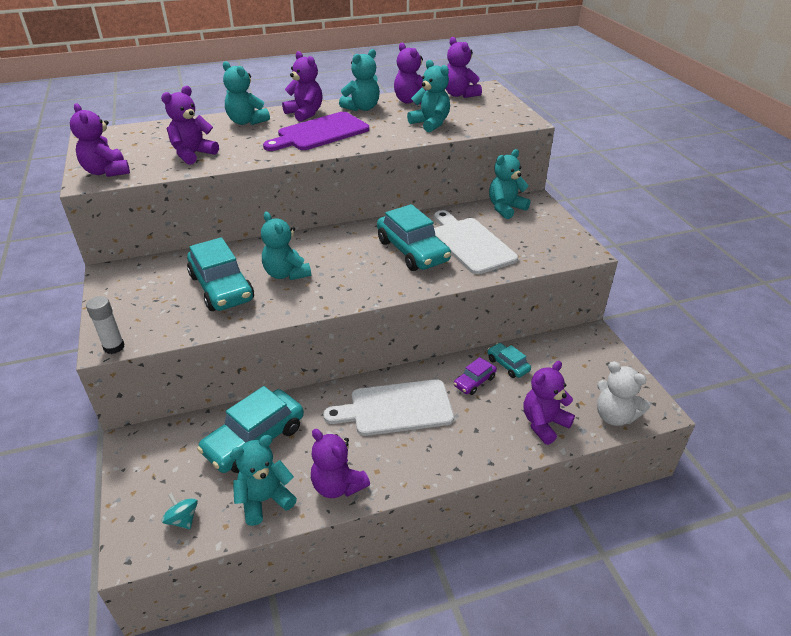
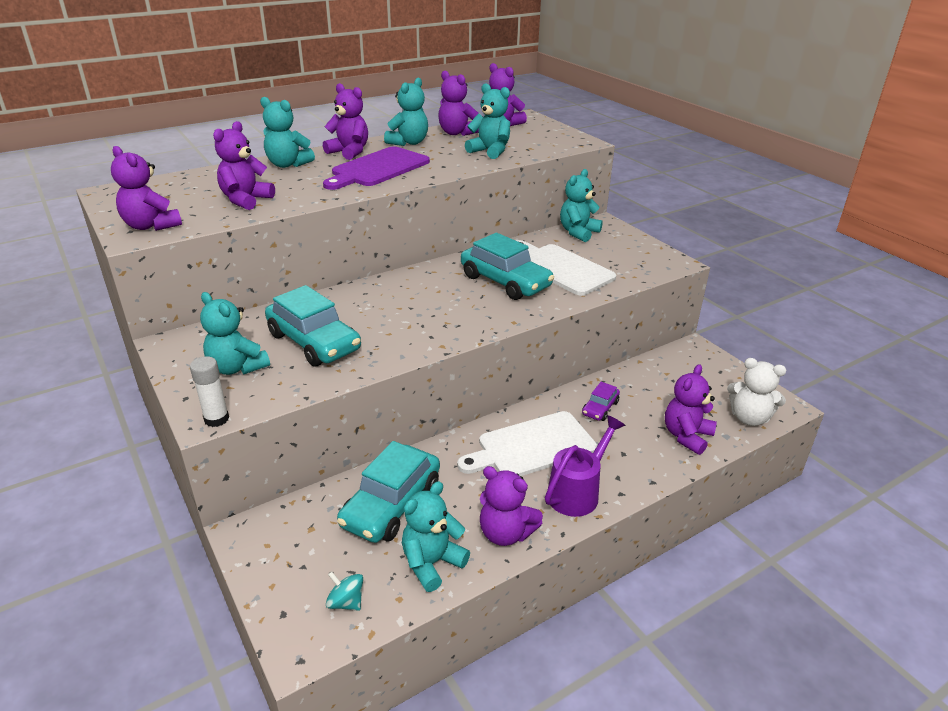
camera: 15 degrees left, 5 degrees down
(286, 274) = (381, 319): turquoise teddy bear -> turquoise teddy bear (237, 367)
(417, 459) = (577, 492): none -> purple watering can
(508, 365) = (625, 387): turquoise car -> none

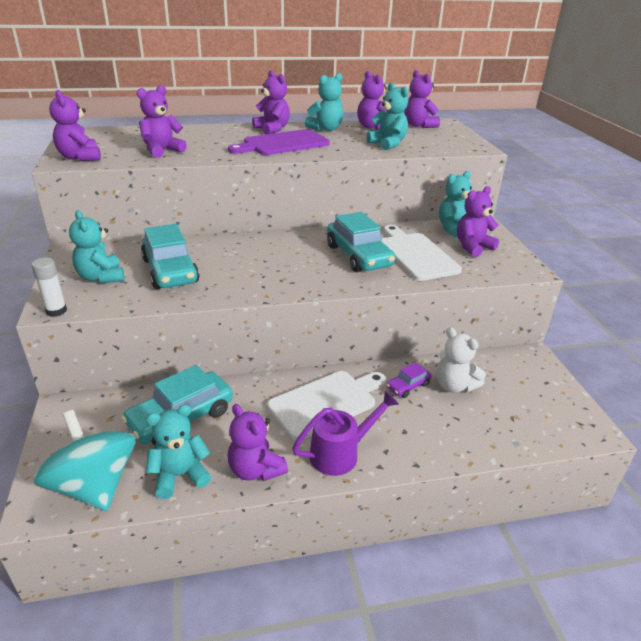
camera: 20 degrees right, 0 degrees up
(288, 164) = (217, 131): turquoise teddy bear -> none
(346, 602) = (94, 485): turquoise spinning top -> turquoise spinning top, size x2.49
(532, 446) = (326, 403): white cutting board -> white cutting board turned 150 degrees clockwise
(686, 436) = (475, 432): purple teddy bear -> purple teddy bear (473, 247)
(749, 418) = (550, 433): white teddy bear -> white teddy bear (454, 385)

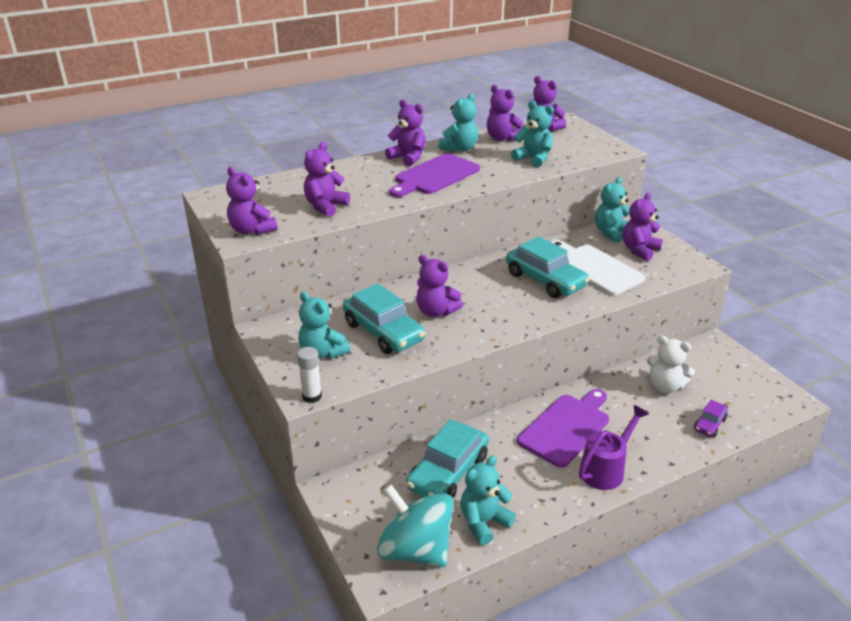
camera: 15 degrees left, 0 degrees up
(255, 469) = (544, 501): purple teddy bear -> purple teddy bear (436, 311)
(326, 403) = (566, 428): white cutting board -> purple cutting board
(408, 386) = (627, 396): purple car -> purple car (709, 424)

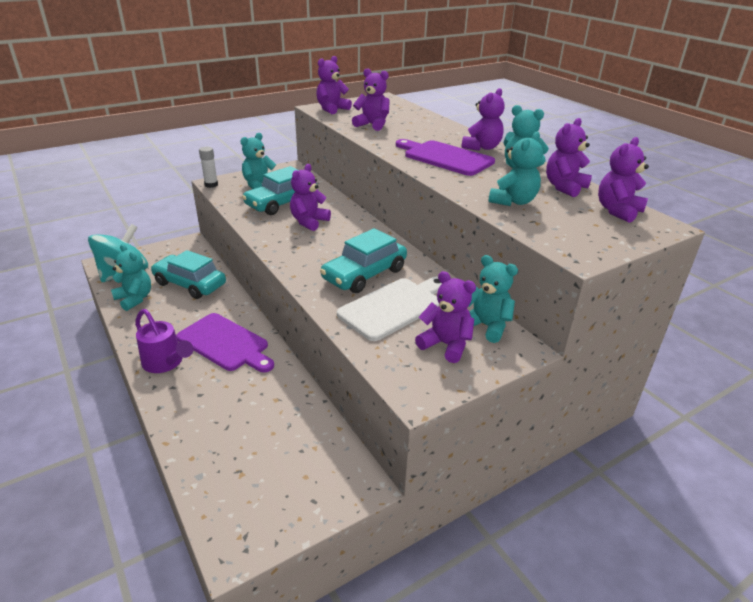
camera: 85 degrees right, 0 degrees up
(665, 386) = (277, 420): white teddy bear -> none
(709, 424) = (207, 448): purple car -> none

